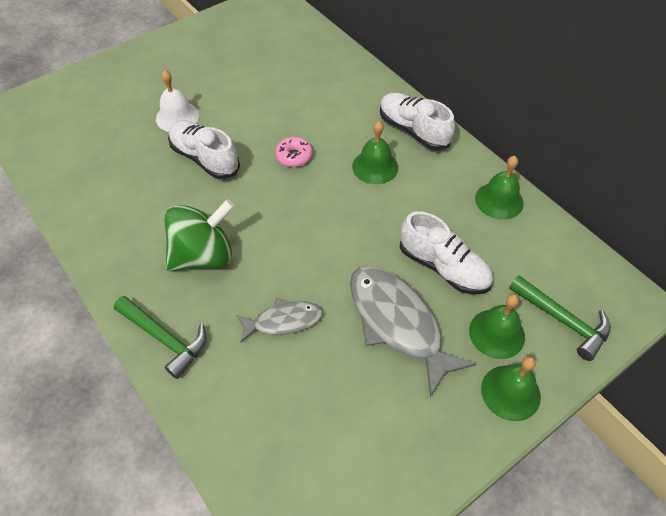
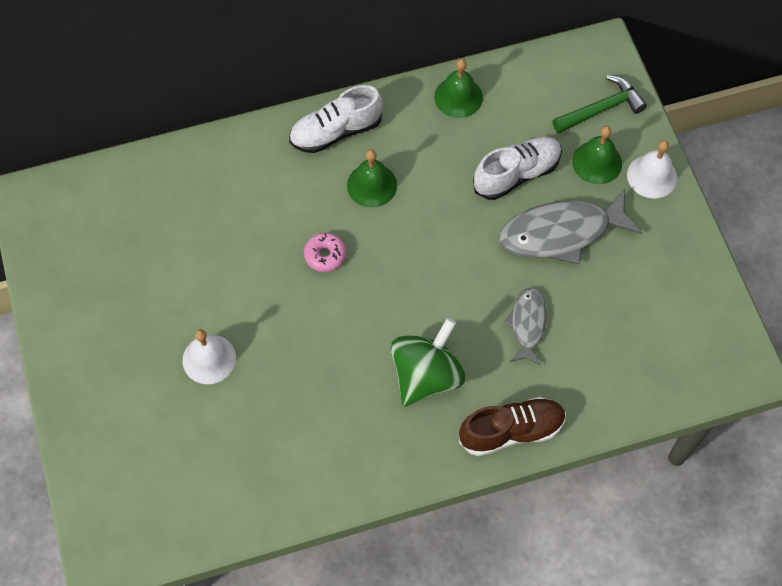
camera: 70 degrees left, 10 degrees up
(164, 339) = (511, 431): green hammer -> brown shoe
(203, 256) = (426, 375): green spinning top -> green spinning top turned 45 degrees clockwise
(205, 158) = (290, 344): white shoe -> none
(510, 392) = (652, 176): green bell -> white bell

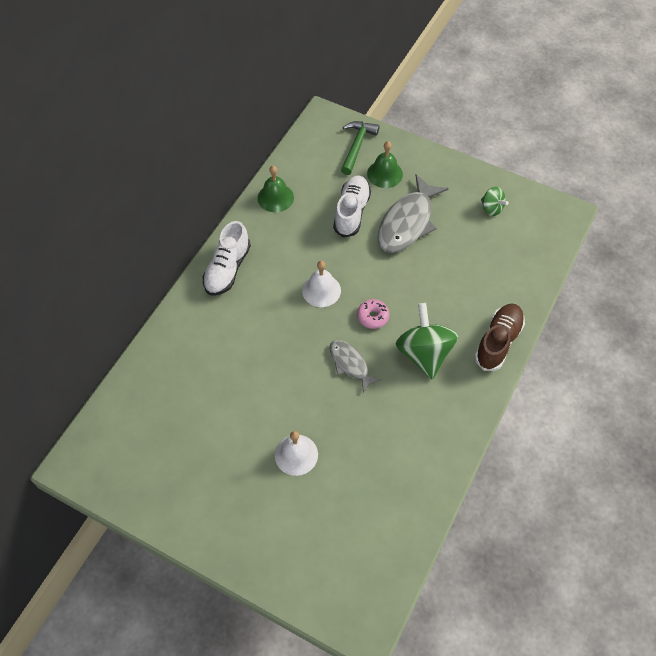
camera: 45 degrees left, 5 degrees down
(325, 255) = (297, 339): pink donut -> pink donut (373, 316)
(372, 185) = (280, 280): green bell -> none
(527, 324) = (444, 282): grey fish -> grey fish (350, 364)
(652, 176) = (419, 159): white bell -> white bell (321, 290)
(668, 293) = (491, 208): none -> green spinning top

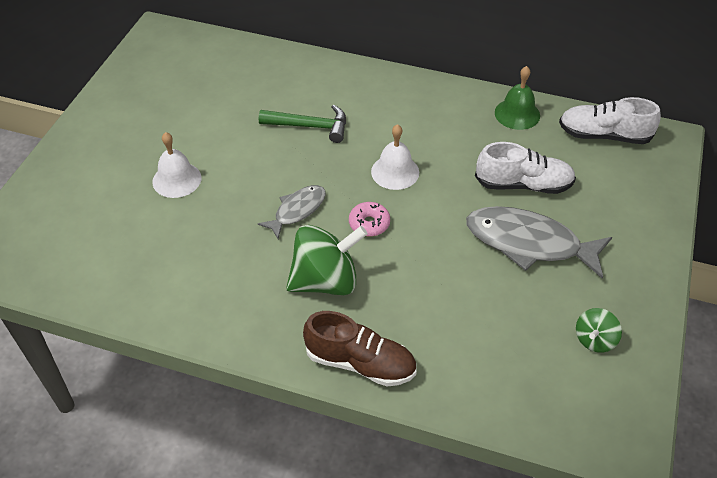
camera: 80 degrees right, 10 degrees down
(227, 269) = (401, 91): white shoe -> white shoe (604, 135)
(357, 146) = (636, 177): green hammer -> green hammer (310, 126)
(385, 174) = (602, 210): green bell -> none

